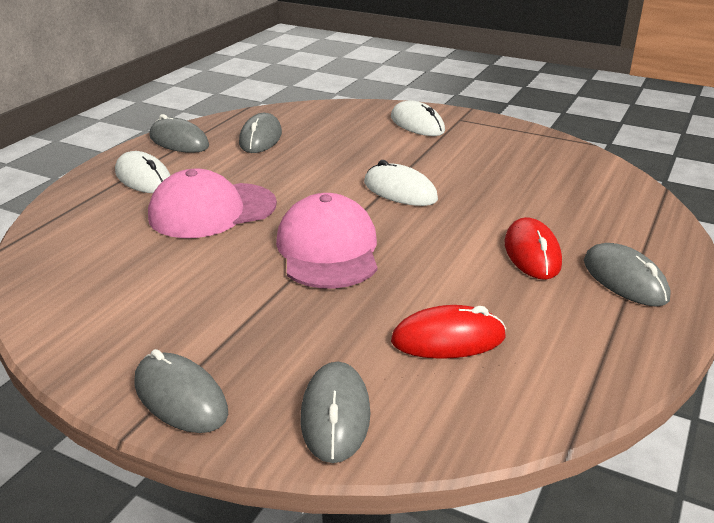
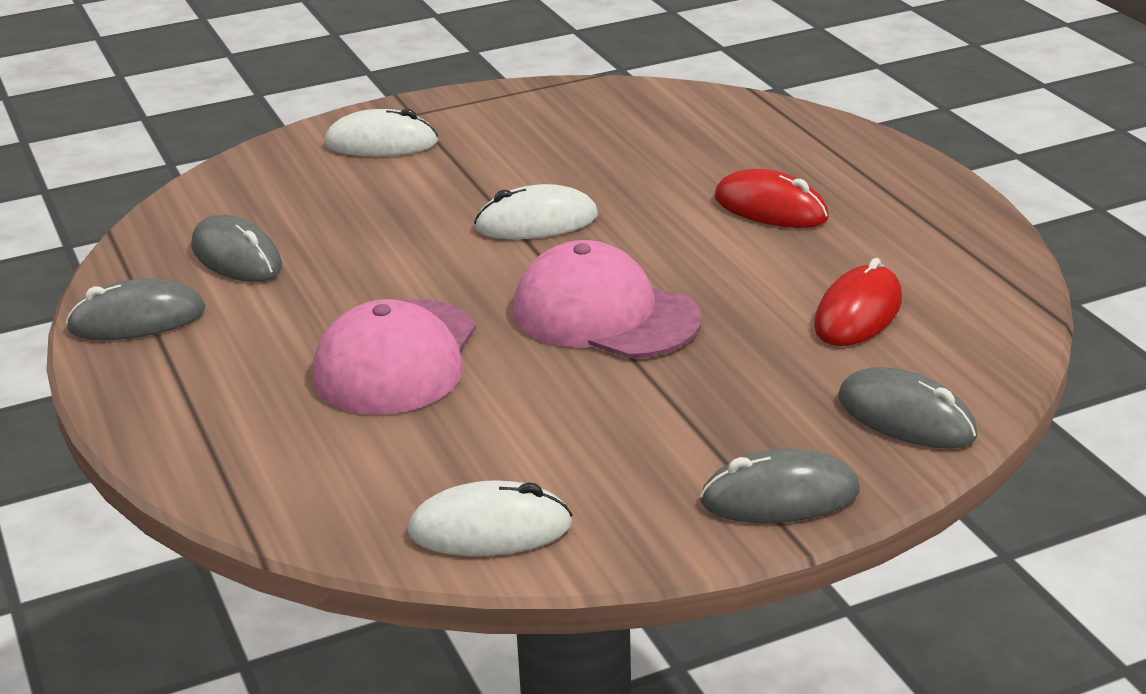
camera: 50 degrees left, 0 degrees up
(143, 178) = (215, 381): white mouse -> white mouse (490, 529)
(624, 280) = (874, 187): grey mouse -> none

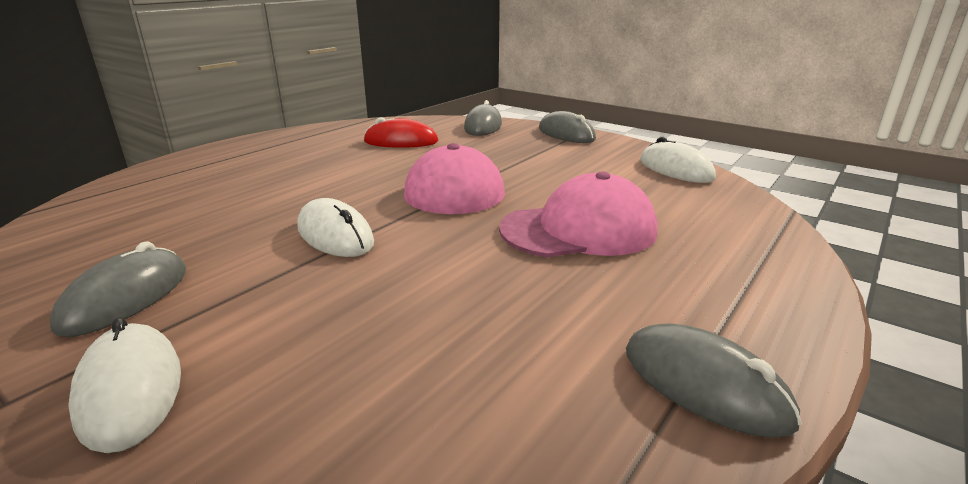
camera: 120 degrees left, 5 degrees down
(236, 257) = (515, 376): grey mouse -> grey mouse (125, 298)
(770, 208) = (279, 173): red mouse -> none

